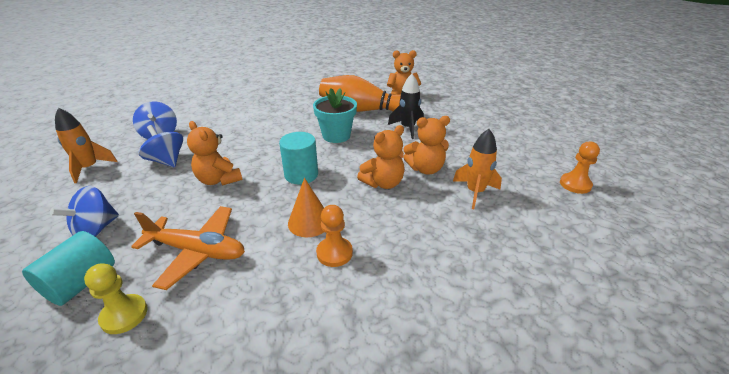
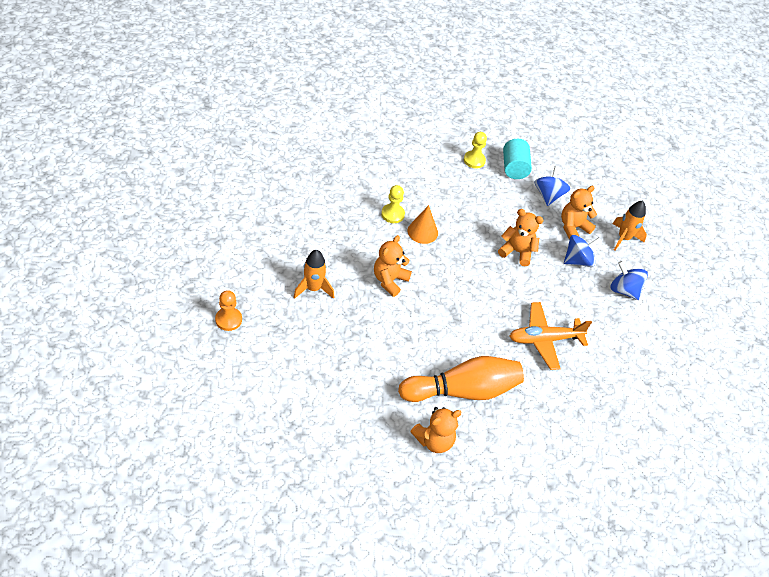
camera: 150 degrees right, 15 degrees up
(167, 161) = (577, 260): blue spinning top -> blue spinning top turned 45 degrees counterclockwise
(197, 251) = (473, 197): orange plane -> orange plane (544, 339)
(301, 175) = (459, 273): turquoise cylinder -> none
(334, 253) = (392, 214): orange pawn -> yellow pawn
(336, 135) = (464, 333): turquoise flower pot -> none
(407, 128) = (400, 367): black rocket -> none
(425, 169) = (361, 306): orange teddy bear -> orange teddy bear (573, 227)

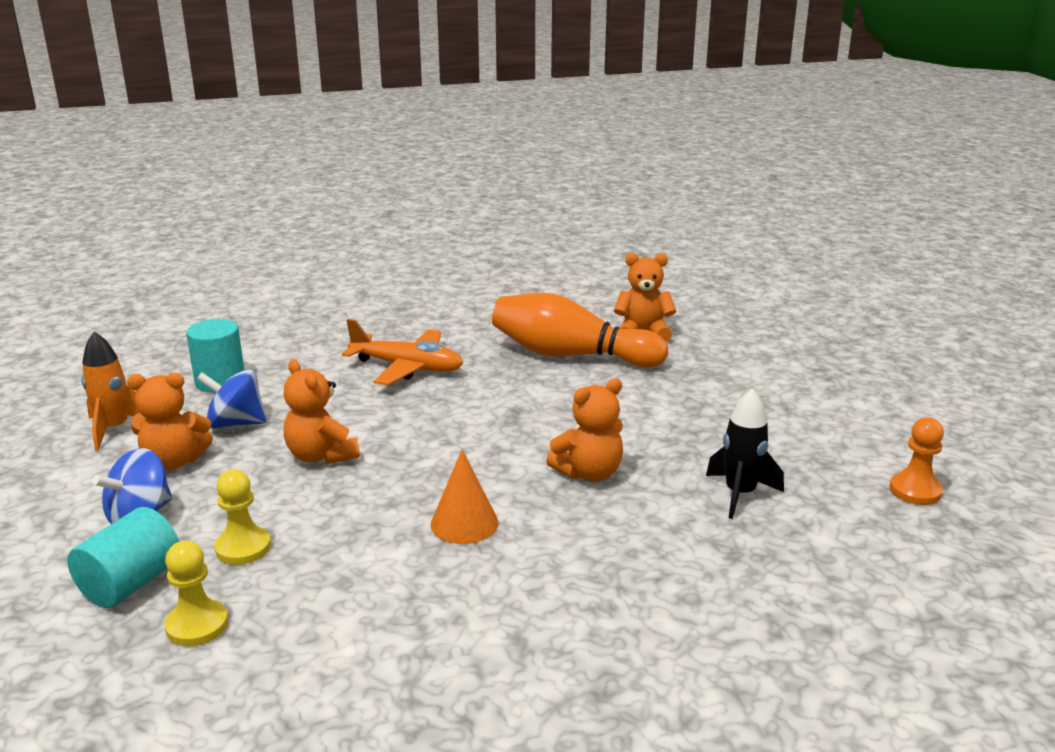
camera: 145 degrees left, 25 degrees down
(313, 288) = (740, 494): orange rocket -> black rocket
(392, 214) = (500, 567): yellow pawn -> yellow pawn (243, 548)
(624, 290) = (220, 381): blue spinning top -> turquoise cylinder

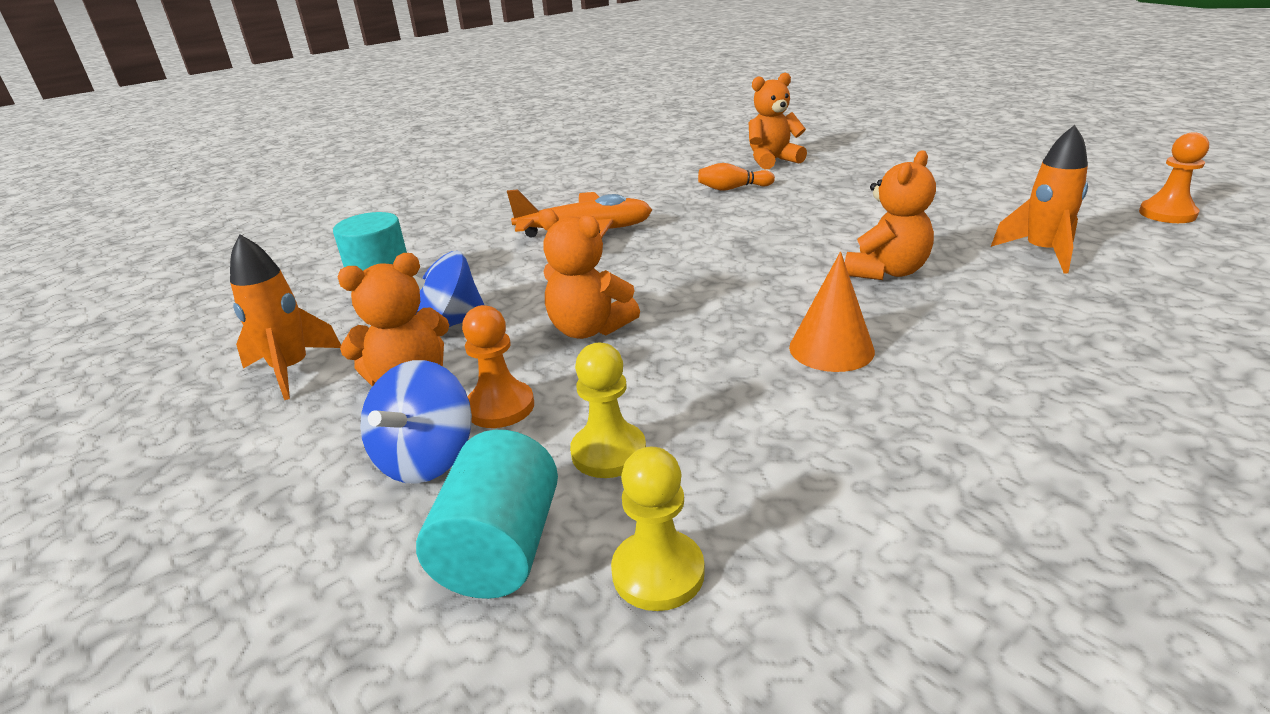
camera: 20 degrees left, 5 degrees up
(211, 496) = (500, 407): none -> orange pawn
(571, 355) = (733, 188): orange bowling pin -> orange bowling pin, size x0.42
(740, 494) = (1042, 253): black rocket -> orange rocket

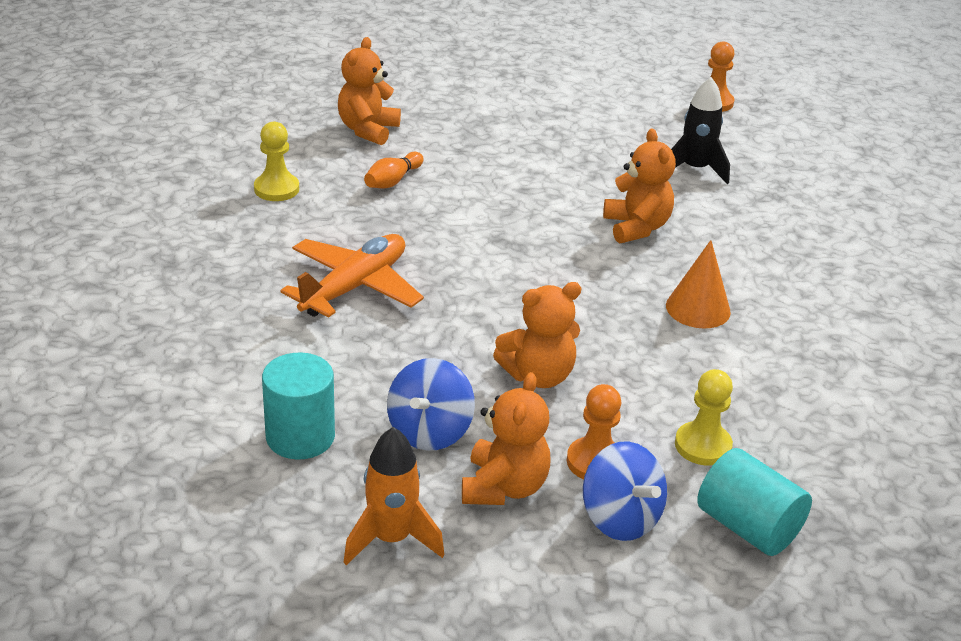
camera: 55 degrees left, 5 degrees up
(658, 572) = (823, 483): yellow pawn -> yellow pawn (276, 189)
(1042, 253) = (695, 169): orange rocket -> black rocket

